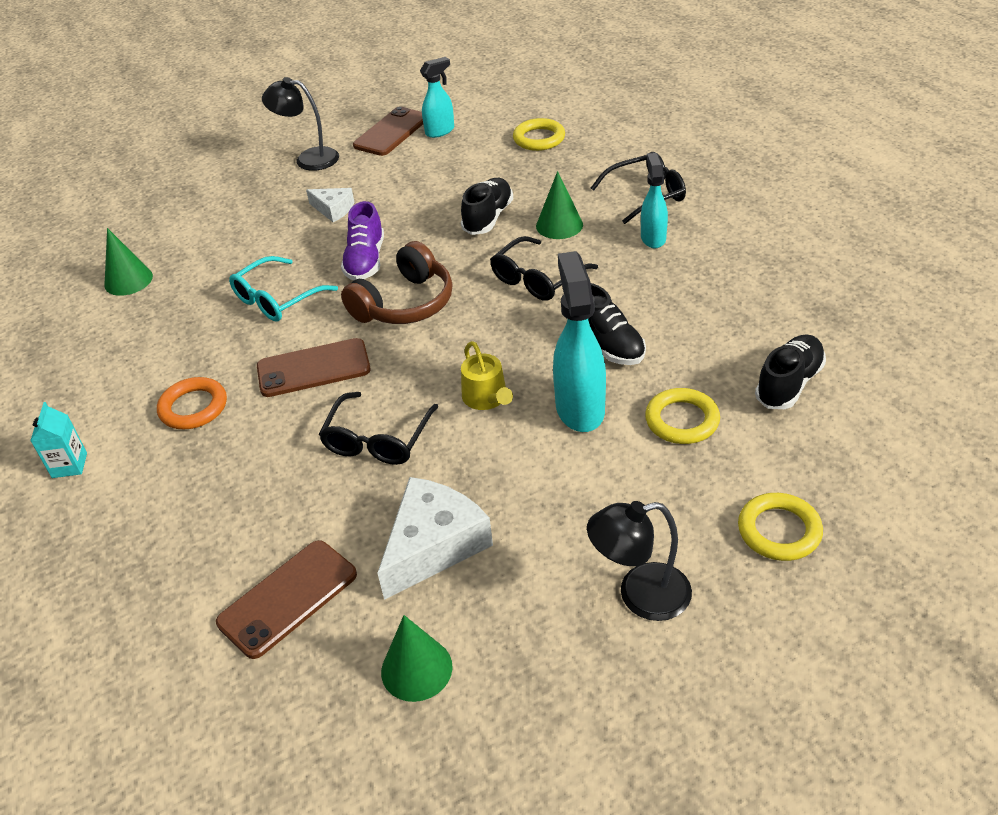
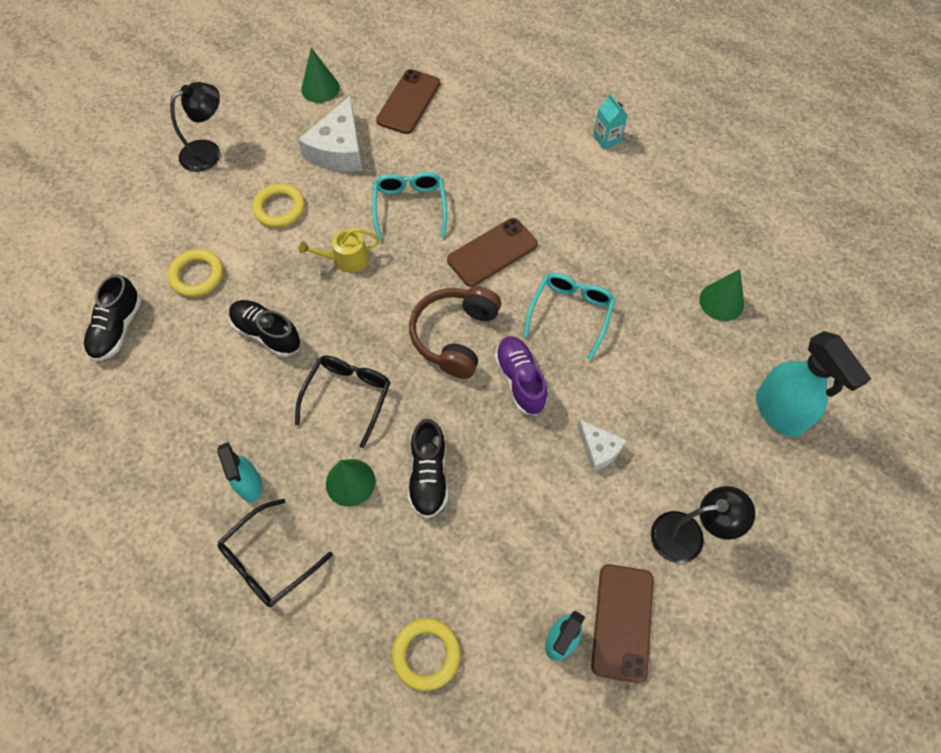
camera: 155 degrees right, 20 degrees up
(193, 407) = (558, 198): orange ring -> none
(333, 209) = (599, 449): white cheese -> white cheese turned 135 degrees counterclockwise
(377, 439) = (410, 207): black glasses -> turquoise glasses
(487, 398) = (346, 259): yellow watering can -> yellow watering can turned 60 degrees counterclockwise
(579, 408) = (274, 267): turquoise spray bottle -> turquoise spray bottle (779, 413)
(779, 531) = (127, 209): yellow ring -> yellow ring (279, 208)

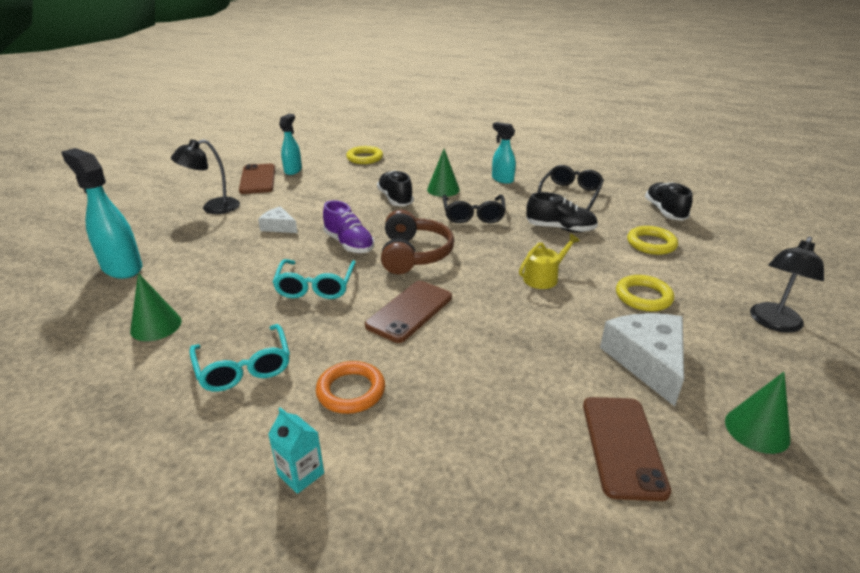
camera: 160 degrees right, 30 degrees down
(268, 561) = (467, 164): black glasses -> black glasses (570, 193)
(410, 207) = (519, 327): turquoise glasses -> turquoise glasses (244, 367)
(564, 186) = (351, 391): none -> orange ring

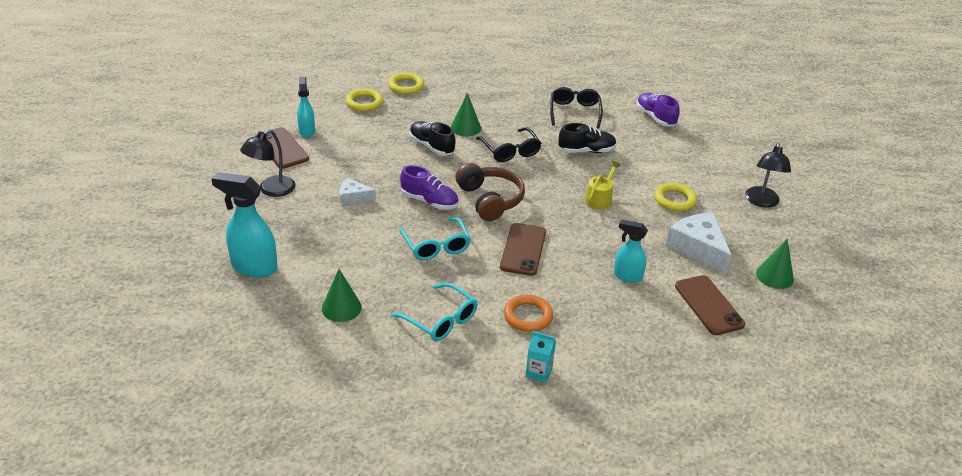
camera: 25 degrees left, 5 degrees up
(502, 179) = (509, 106): turquoise spray bottle -> turquoise spray bottle (627, 276)
(651, 244) = (659, 152): yellow ring -> yellow ring (406, 86)
(665, 211) = (655, 117): black shoe -> purple shoe

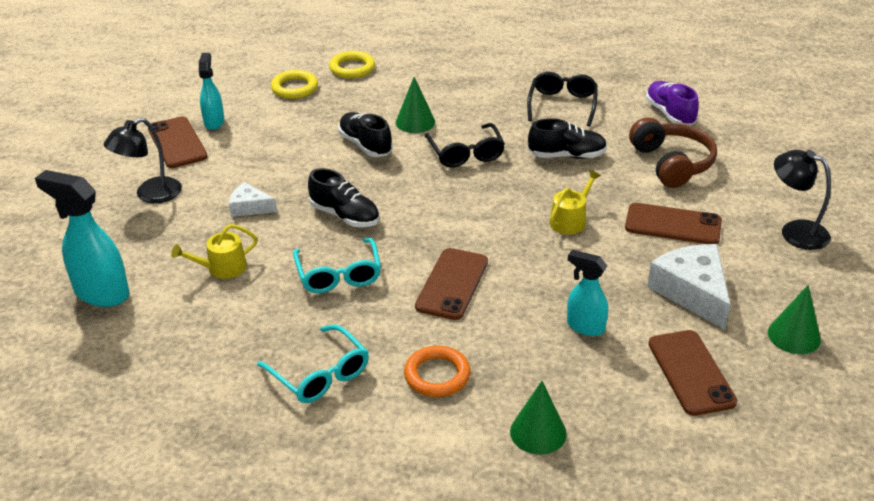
camera: 10 degrees right, 0 degrees up
(341, 308) = (196, 351): green cone -> green cone (538, 432)
(344, 244) = (222, 268): none -> yellow watering can
(429, 201) = (345, 216): purple shoe -> black shoe
(490, 200) = (424, 217): brown headphones -> brown headphones (672, 163)
(538, 372) = (433, 454): turquoise carton -> none
(674, 200) = (673, 225): yellow ring -> brown phone
(761, 202) = (795, 231): black lamp -> black lamp turned 105 degrees clockwise

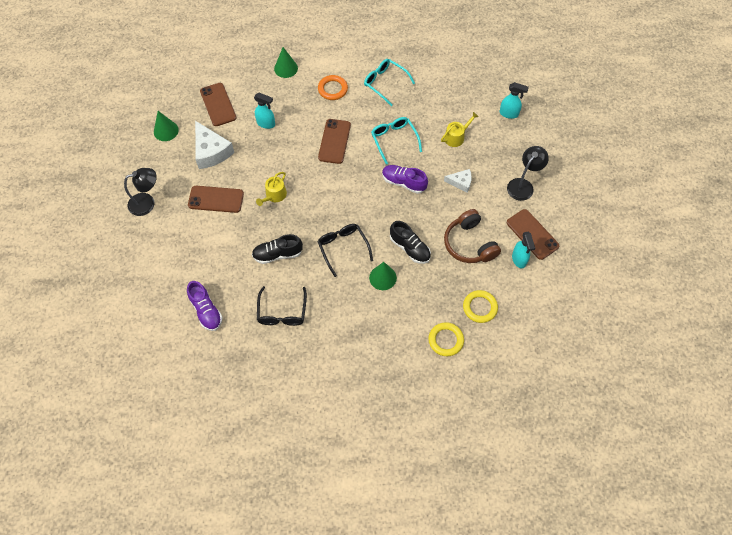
camera: 170 degrees right, 25 degrees up
(101, 293) = (509, 114): turquoise spray bottle -> turquoise spray bottle, size x0.62
(345, 216) = (404, 182): black shoe -> purple shoe
(672, 163) = (210, 255): brown headphones -> brown headphones (469, 244)
(795, 231) = (147, 203): black lamp -> black lamp turned 45 degrees counterclockwise

